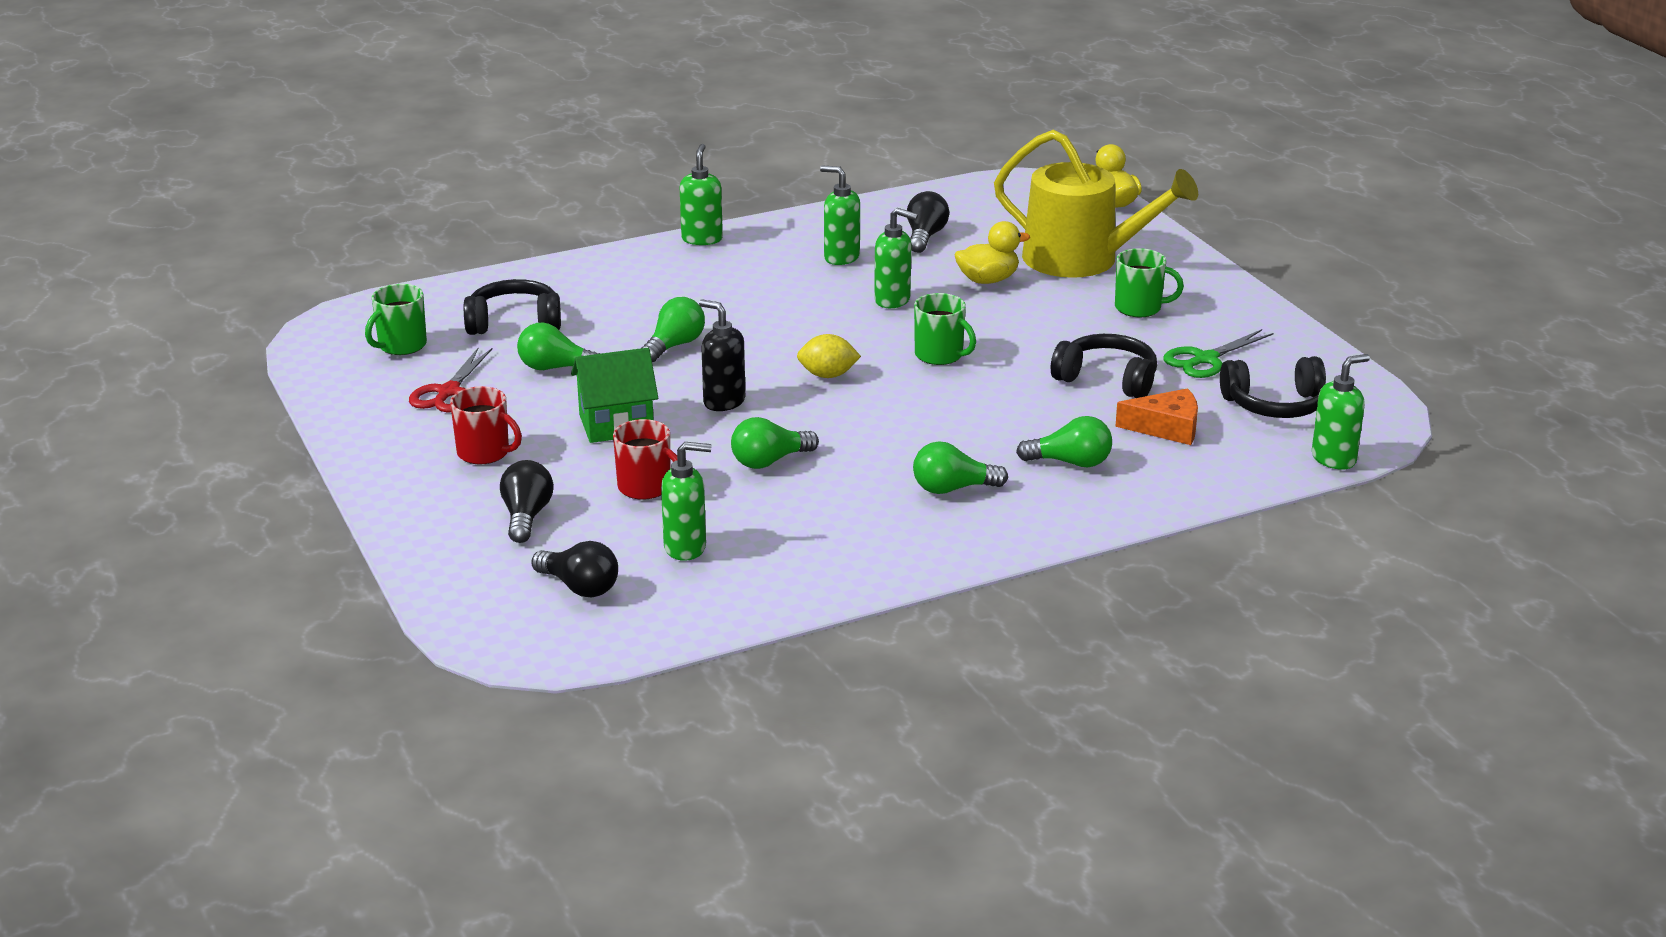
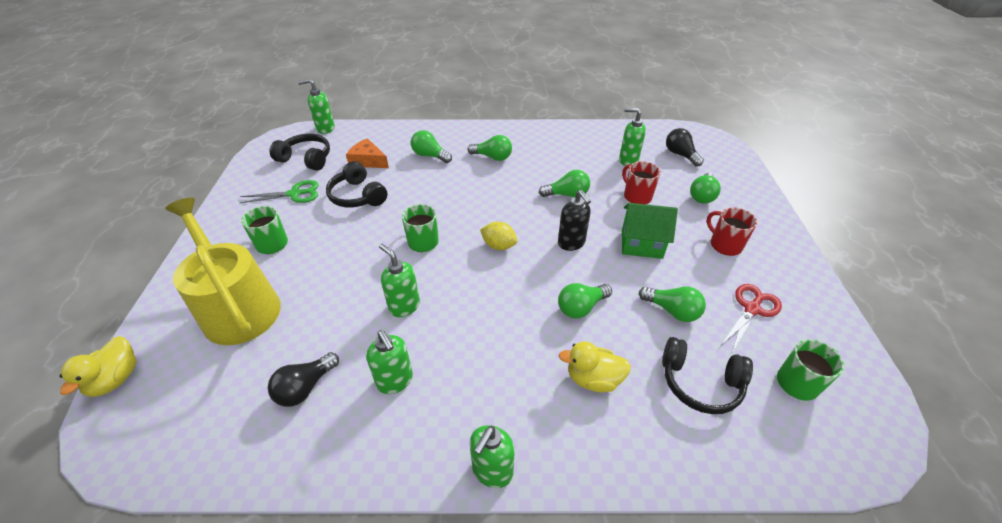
camera: 155 degrees left, 15 degrees up
(526, 517) = (702, 196): black light bulb -> green light bulb
(988, 280) = (322, 306): yellow duck -> yellow duck (593, 379)

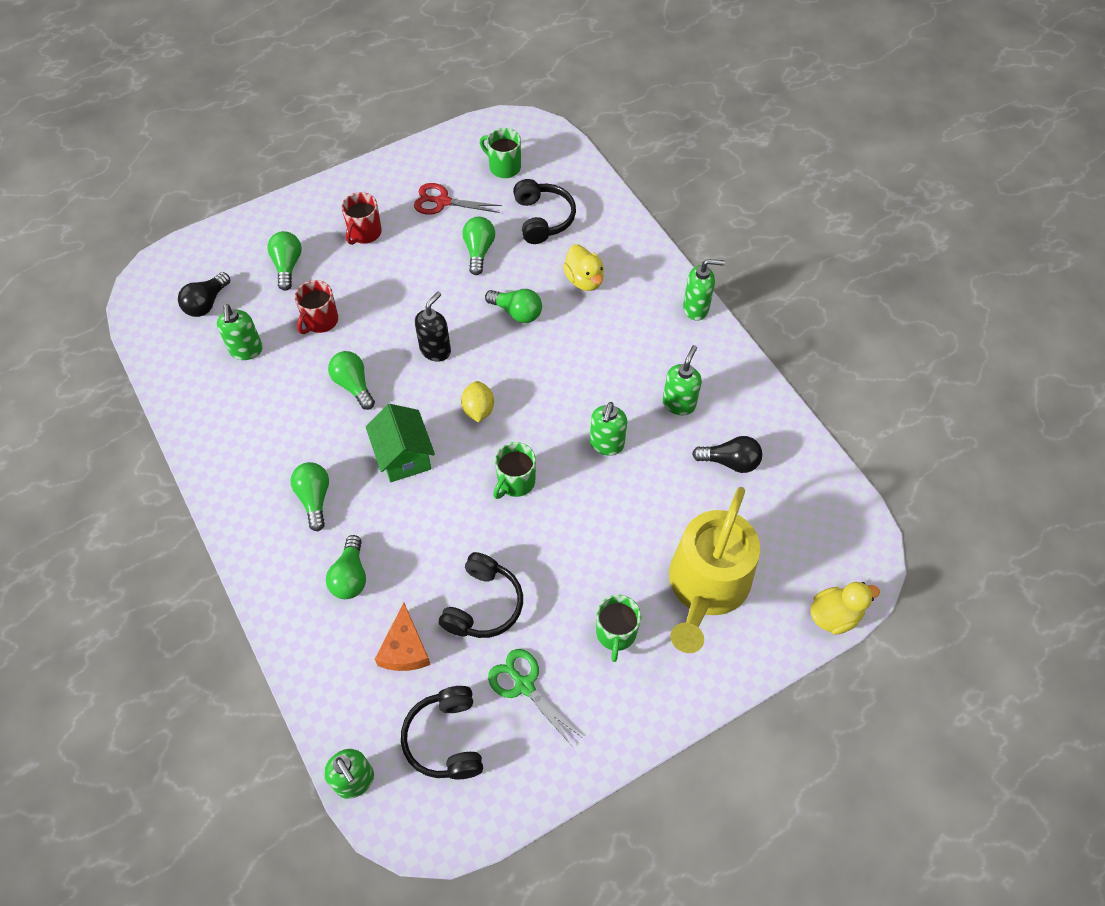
camera: 120 degrees left, 15 degrees up
(641, 244) = (402, 294): green house -> green house (404, 456)
(702, 196) = (287, 265): green light bulb -> green light bulb turned 90 degrees counterclockwise

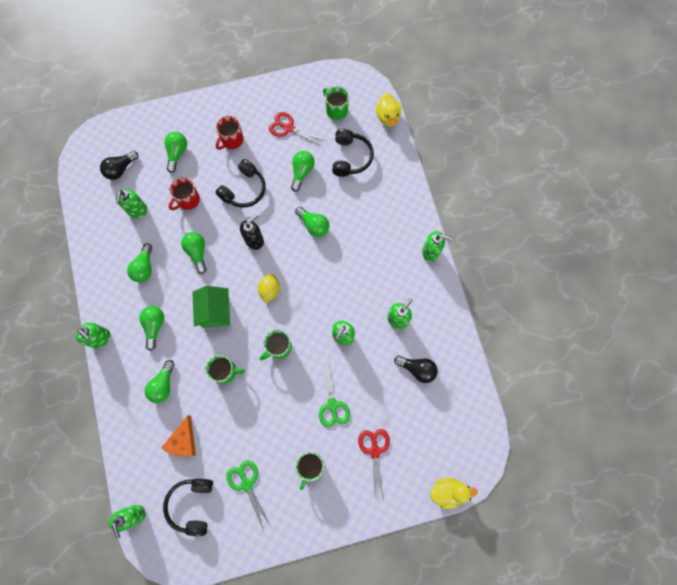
camera: 15 degrees right, 15 degrees up
(233, 535) = (101, 338): none -> green soap dispenser
(277, 423) = (144, 267): none -> green light bulb
(443, 534) = (225, 371): none -> green mug
(483, 605) = (237, 425): black headphones -> black headphones (244, 189)
(584, 280) = (364, 211): yellow duck -> yellow duck (388, 117)
(621, 540) = (332, 405): none -> green scissors
(706, 587) = (374, 451): yellow watering can -> red scissors

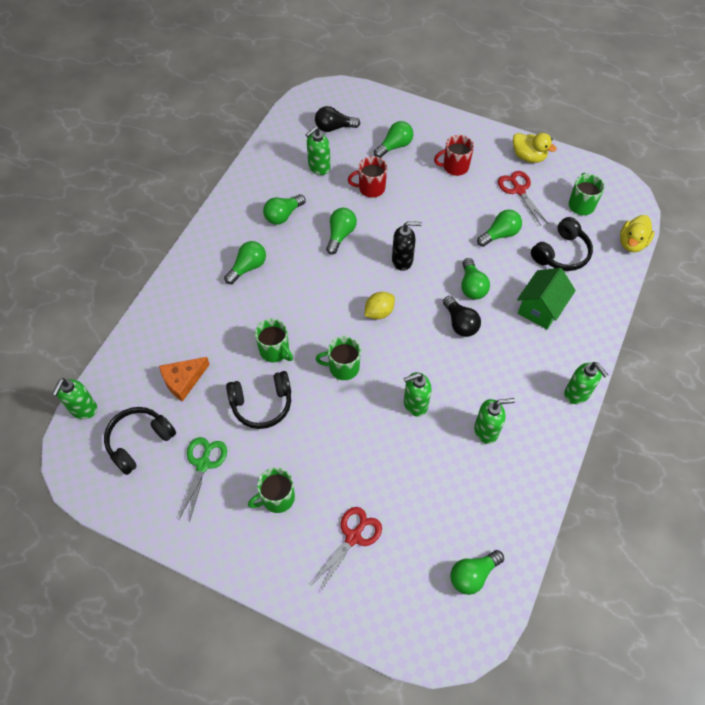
camera: 40 degrees right, 15 degrees down
(101, 338) = (194, 245): green soap dispenser -> none
(163, 385) = (210, 320): green light bulb -> green light bulb (473, 575)
(215, 311) = (312, 294): green house -> green house (540, 308)
(244, 189) = (430, 213): black headphones -> black headphones (262, 404)
(332, 405) = (349, 459): green scissors -> none
(417, 369) = (467, 494): black light bulb -> black light bulb (460, 323)
(447, 491) = (396, 644): yellow duck -> yellow duck (528, 157)

